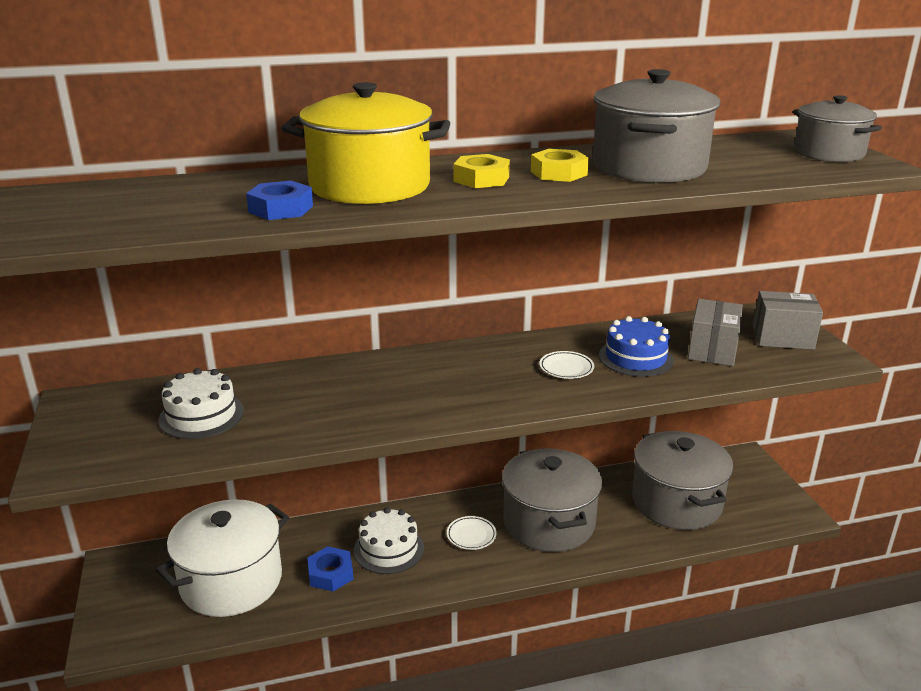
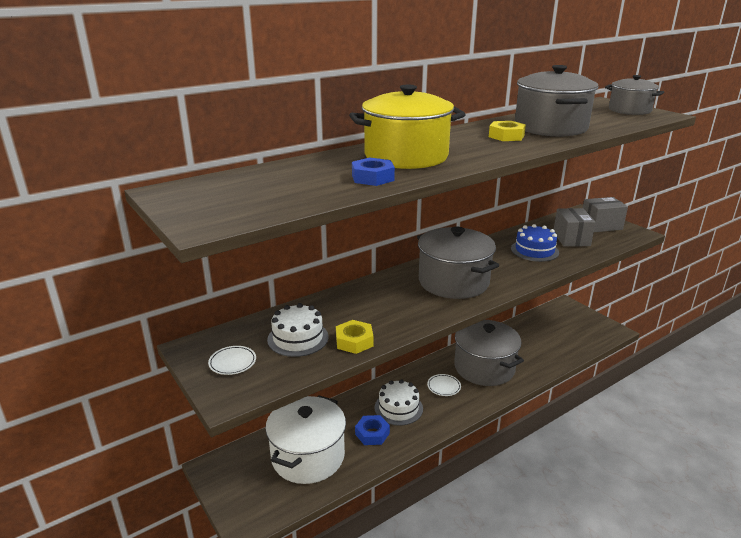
camera: 20 degrees left, 0 degrees up
(481, 179) = (467, 144): yellow nut -> yellow nut (354, 341)
(566, 368) = (502, 263): white plate -> white plate (232, 362)
(676, 502) = (547, 339): grey pot -> grey pot (453, 282)

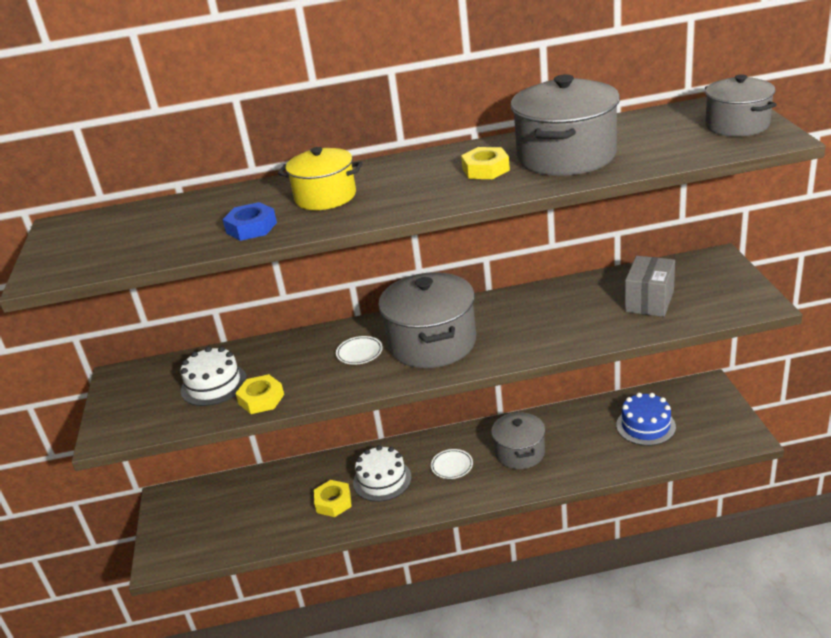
camera: 30 degrees right, 5 degrees up
(232, 362) = (137, 400): white plate -> white plate (359, 353)
(308, 456) = (254, 510): white pot -> none
(372, 433) = (333, 502): blue nut -> yellow nut
(406, 157) = (325, 197): yellow pot -> yellow pot, size x0.63
(484, 368) = (520, 453): grey pot -> grey pot, size x0.63
(534, 250) = (579, 313): blue cake -> blue cake (645, 426)
(601, 226) = (718, 285): grey box -> none

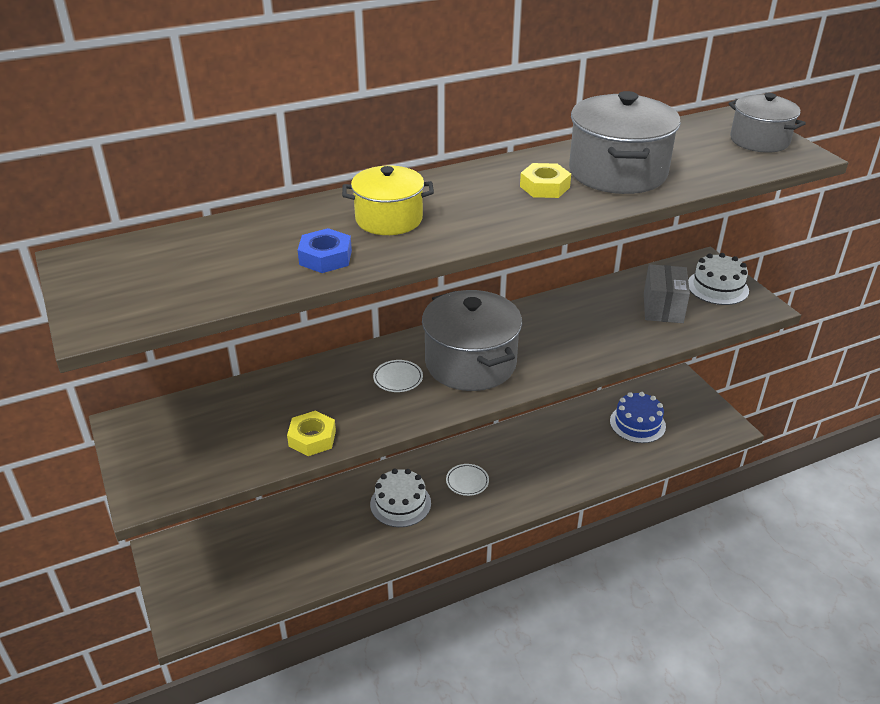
camera: 20 degrees left, 5 degrees up
(213, 384) = (248, 426): white cake -> white cake (717, 287)
(333, 502) = (357, 533): yellow nut -> none
(520, 453) = (529, 461): grey pot -> none

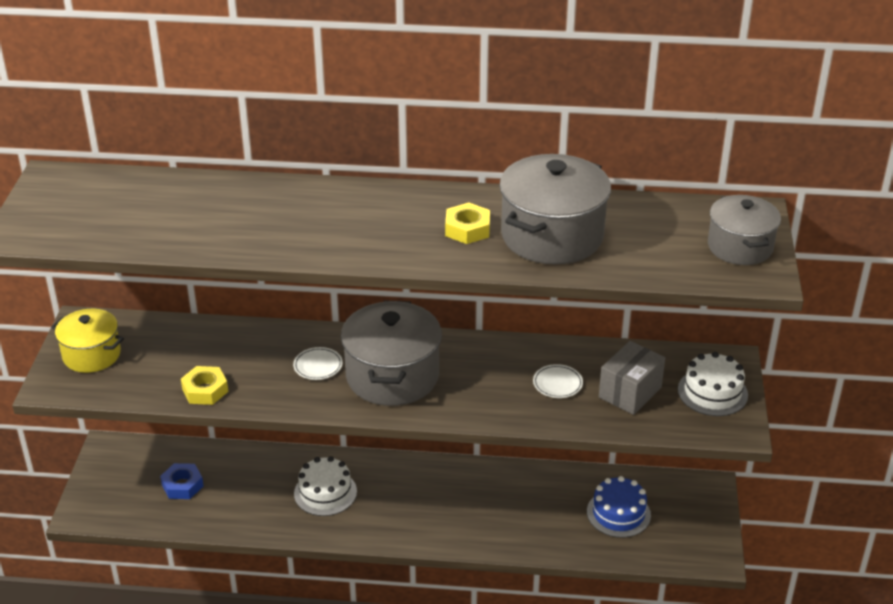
camera: 30 degrees right, 0 degrees up
(325, 257) = (219, 235): blue nut -> blue nut (182, 485)
(389, 219) = (303, 217): yellow pot -> yellow pot (92, 355)
(467, 481) = (401, 498): white plate -> white plate (557, 384)

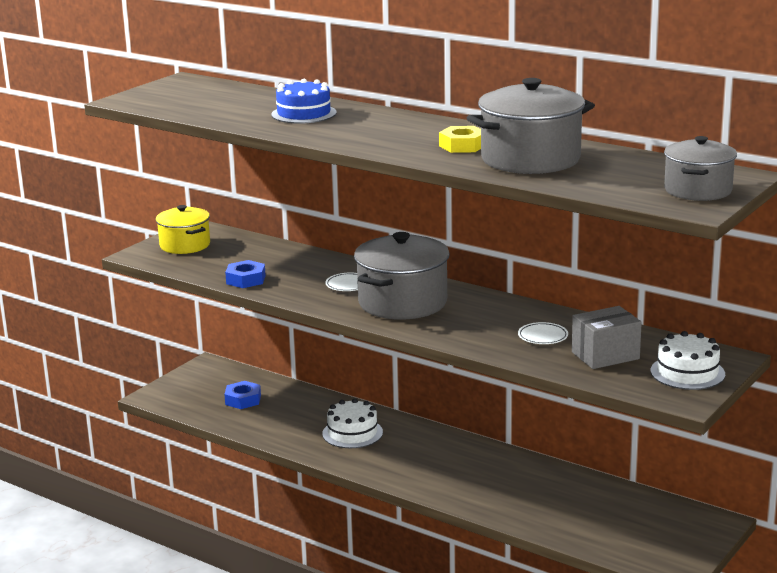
camera: 30 degrees right, 15 degrees down
(205, 390) = (246, 279): yellow nut -> blue nut
(618, 513) = (606, 515): blue cake -> blue cake (304, 114)

